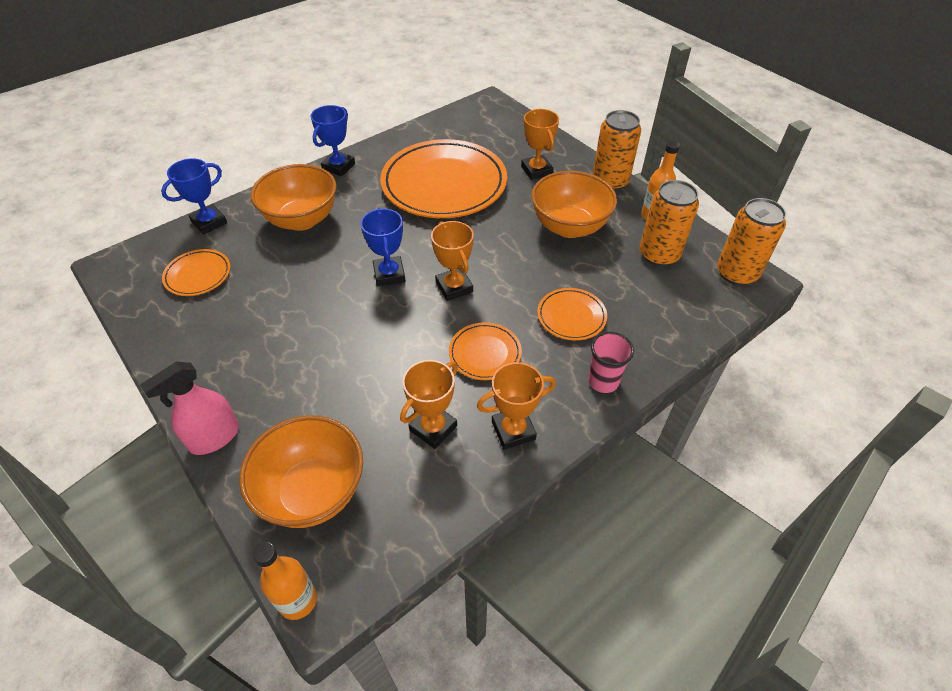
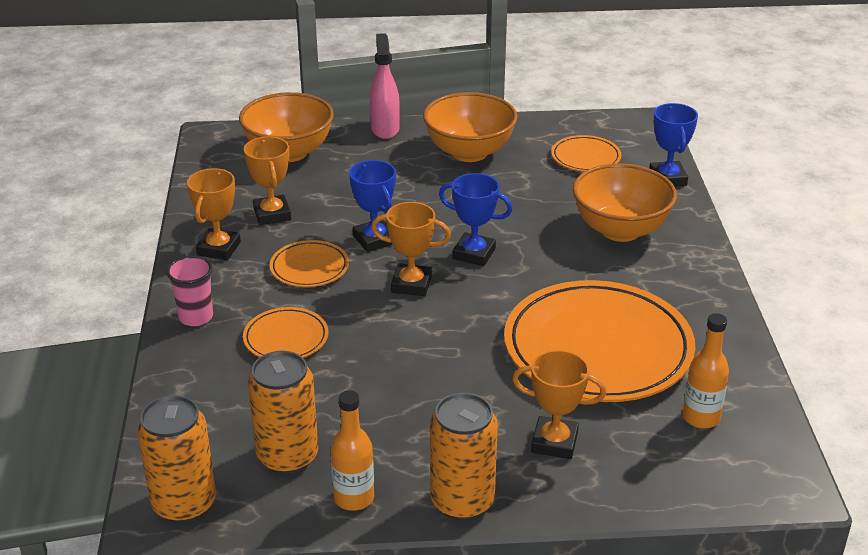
camera: 125 degrees right, 15 degrees down
(298, 600) = (224, 129): orange bottle -> orange bottle (701, 417)
(338, 167) = (709, 283): blue trophy -> blue trophy (374, 240)
(569, 227) = (413, 410): orange bowl -> orange bowl (469, 152)

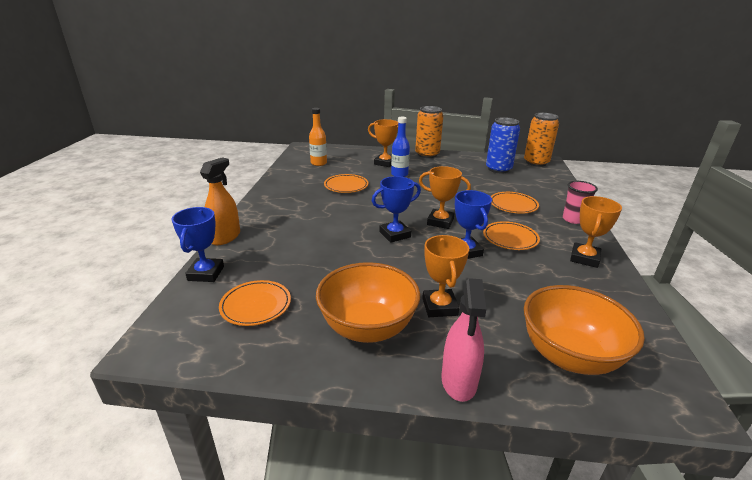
camera: 170 degrees left, 5 degrees down
(272, 214) = (555, 281): orange trophy -> orange trophy (439, 307)
(287, 456) = (498, 169): orange can -> blue can
(354, 498) = (469, 158): orange bottle -> none
(474, 254) = (395, 234): blue trophy -> blue trophy turned 60 degrees counterclockwise
(508, 401) = (399, 174): none -> blue bottle
(598, 348) = (346, 186): orange plate -> orange plate, size x0.46
(620, 230) = (284, 238): orange bowl -> none
(696, 222) = (225, 237): none -> orange spray bottle

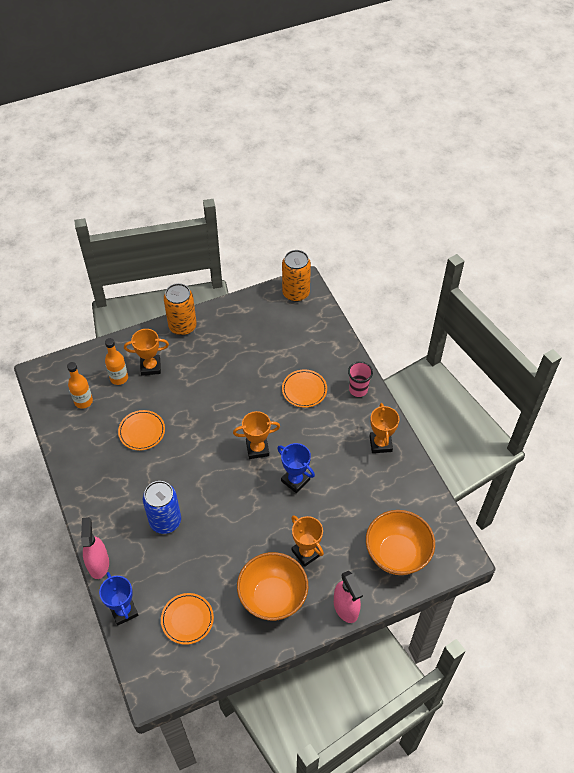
camera: 30 degrees left, 25 degrees up
(225, 237) = (98, 564): orange spray bottle -> pink spray bottle
(356, 161) = (119, 378): none -> orange bottle
(395, 234) = (231, 486): blue trophy -> none
(399, 174) = (178, 384): blue bottle -> none
(498, 169) = (266, 325): blue can -> blue can (165, 521)
(510, 238) = (320, 444): orange plate -> none

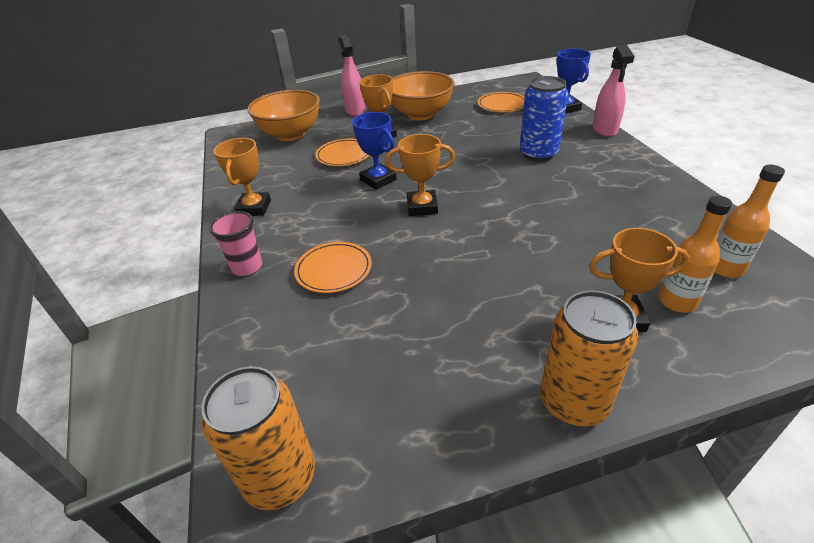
camera: 170 degrees left, 15 degrees down
(142, 431) = (599, 228): orange plate -> orange plate (344, 155)

